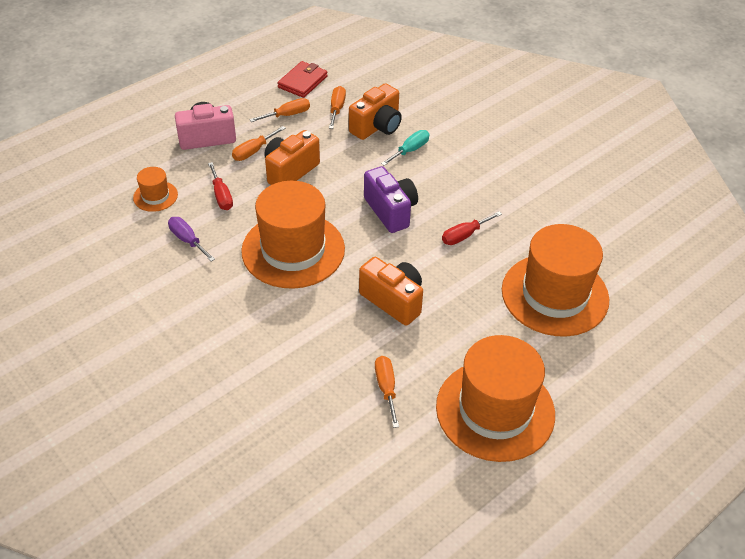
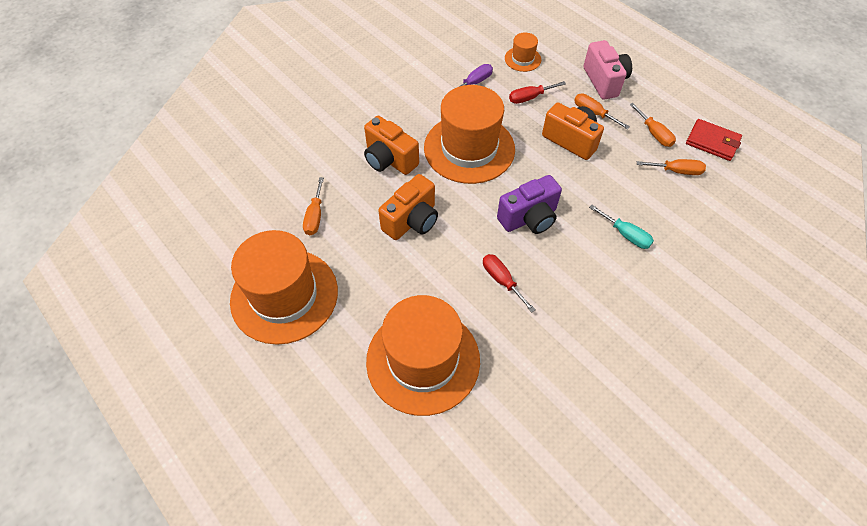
camera: 90 degrees right, 10 degrees up
(377, 127) = (657, 205): orange camera -> orange camera (389, 160)
(386, 388) = (315, 216): orange screwdriver -> orange screwdriver turned 105 degrees clockwise

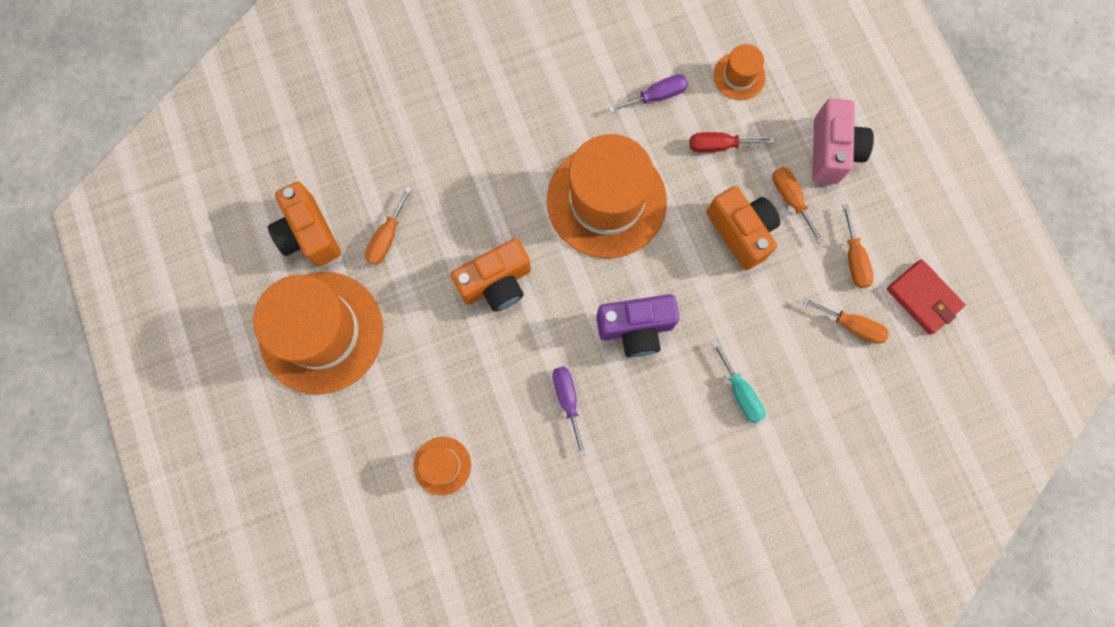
camera: 20 degrees right, 20 degrees up
(389, 160) = (502, 184): orange camera -> orange camera (309, 234)
(423, 360) = (442, 465): orange hat -> orange hat, size x0.45
(502, 280) = (567, 400): red screwdriver -> purple screwdriver

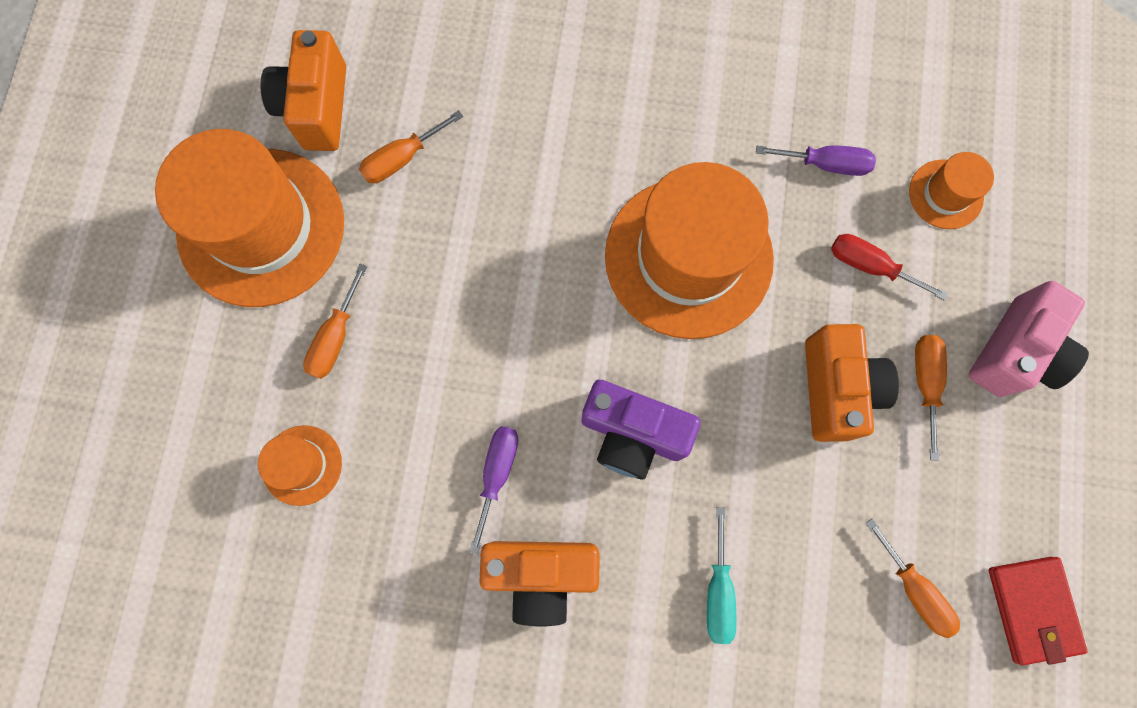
camera: 30 degrees right, 0 degrees up
(496, 283) = (496, 283): orange camera -> orange camera (541, 574)
(853, 258) = (966, 505): orange screwdriver -> orange screwdriver (336, 337)

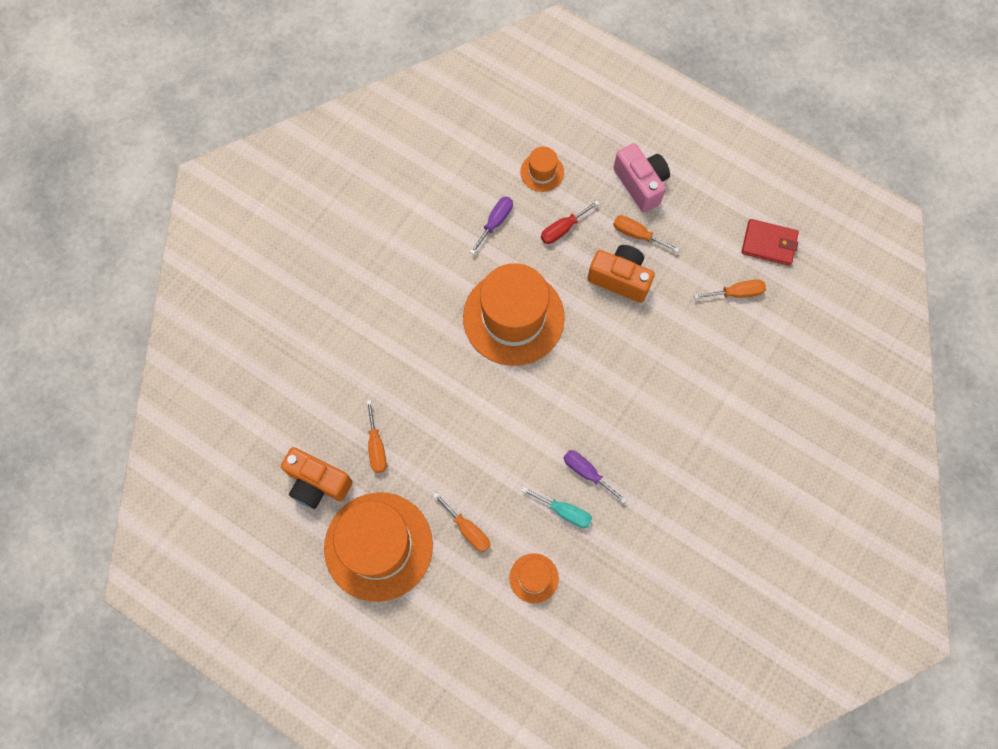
camera: 65 degrees left, 5 degrees down
(541, 574) = (650, 472): orange camera -> none
(632, 434) = (597, 392): purple camera -> none
(718, 590) = (697, 387): turquoise screwdriver -> turquoise screwdriver (564, 511)

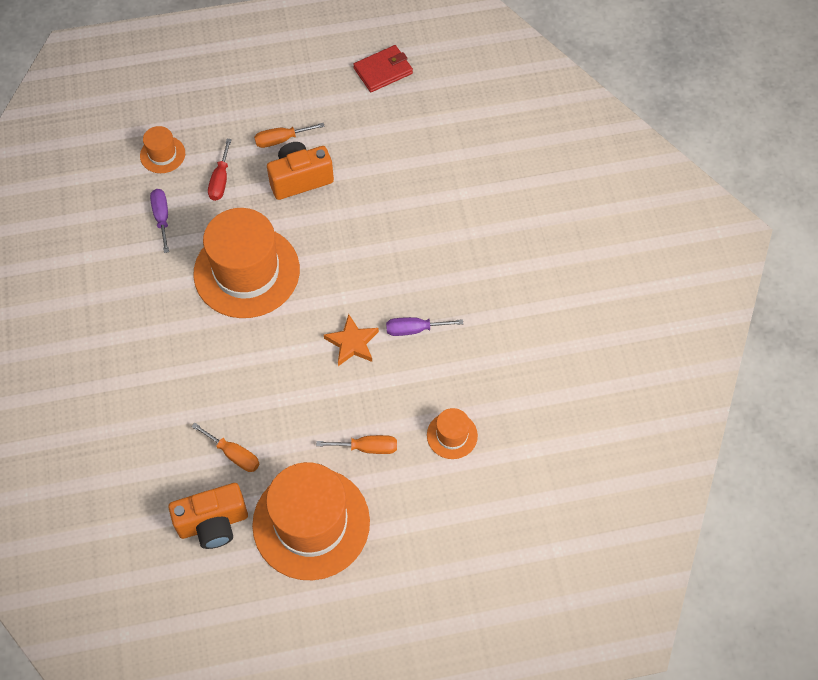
camera: 45 degrees left, 10 degrees down
(533, 441) = (352, 343): none -> orange star
(564, 511) = (426, 370): turquoise screwdriver -> none
(641, 184) = (248, 104): pink camera -> none
(736, 293) = (394, 120): orange screwdriver -> none

